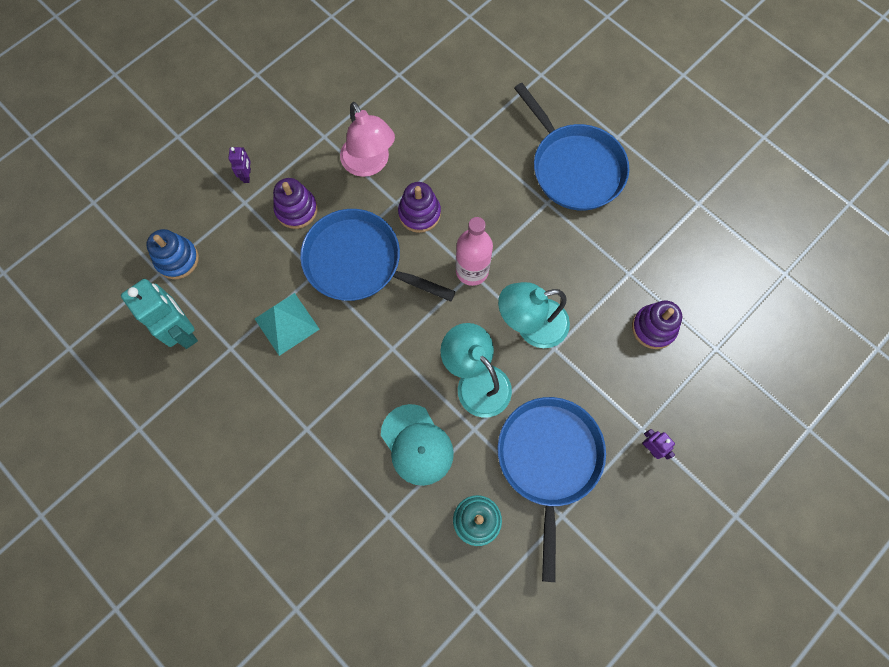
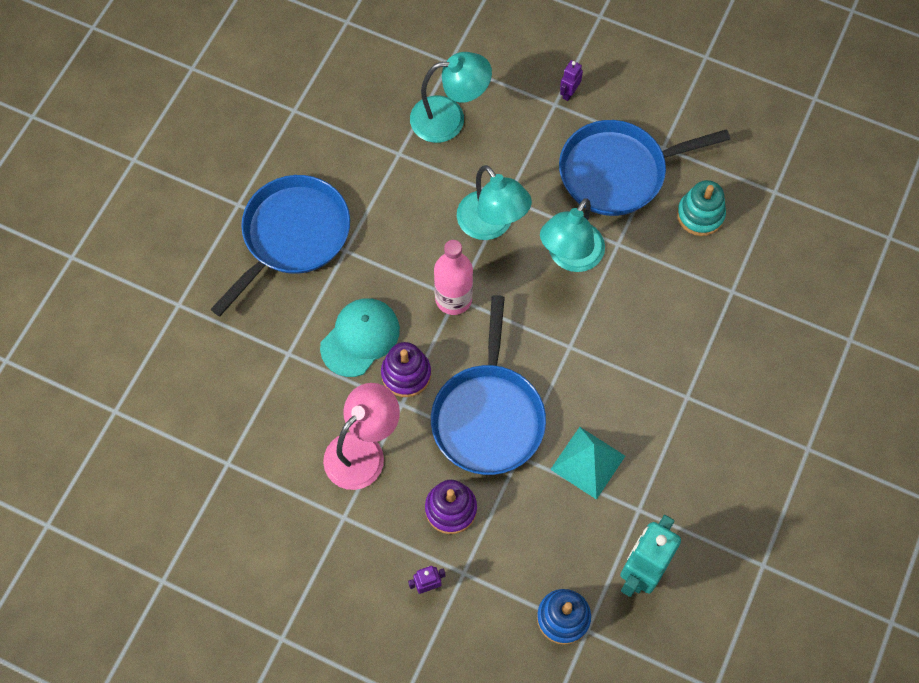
camera: 110 degrees left, 5 degrees down
(417, 444) = (655, 289): turquoise cap -> turquoise cap (360, 338)
(653, 328) = (449, 118): purple stacking toy -> turquoise lamp

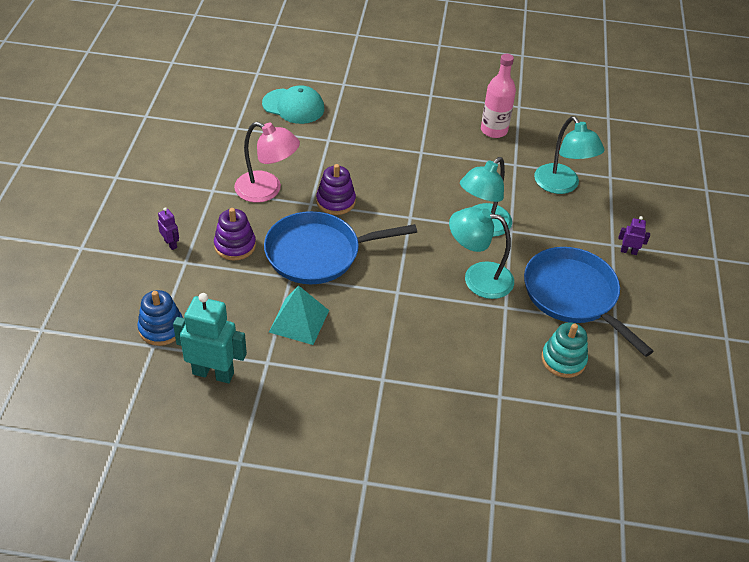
camera: 70 degrees right, 20 degrees down
(293, 235) = (420, 124): blue pan -> none
(360, 338) = (355, 172): turquoise cap -> turquoise cap (293, 106)
(453, 299) = (408, 216): pink bottle -> pink bottle (494, 130)

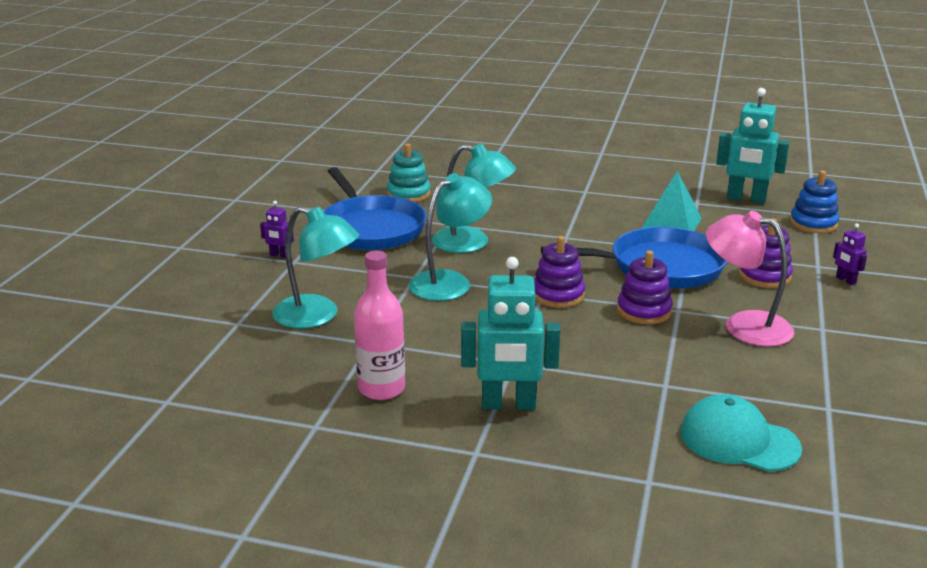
camera: 170 degrees left, 20 degrees down
(398, 215) = (558, 295): none -> purple stacking toy
(419, 123) = (508, 405): none -> turquoise robot
(561, 185) = (317, 316): turquoise lamp -> turquoise lamp turned 135 degrees clockwise

